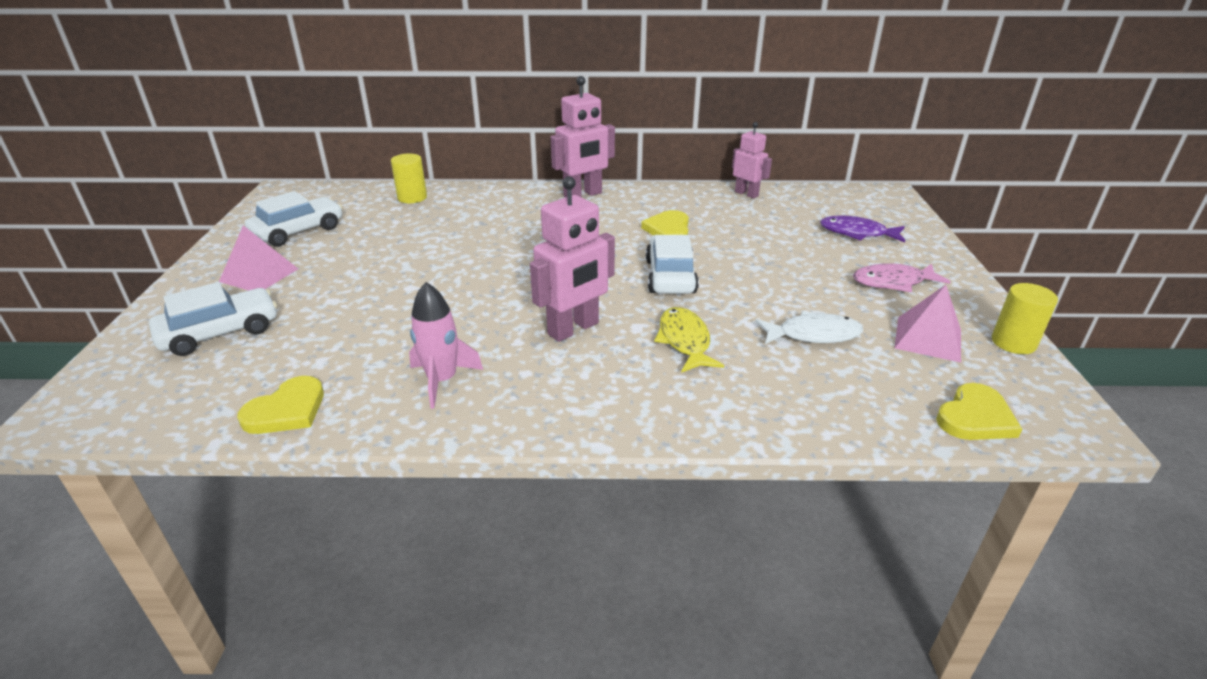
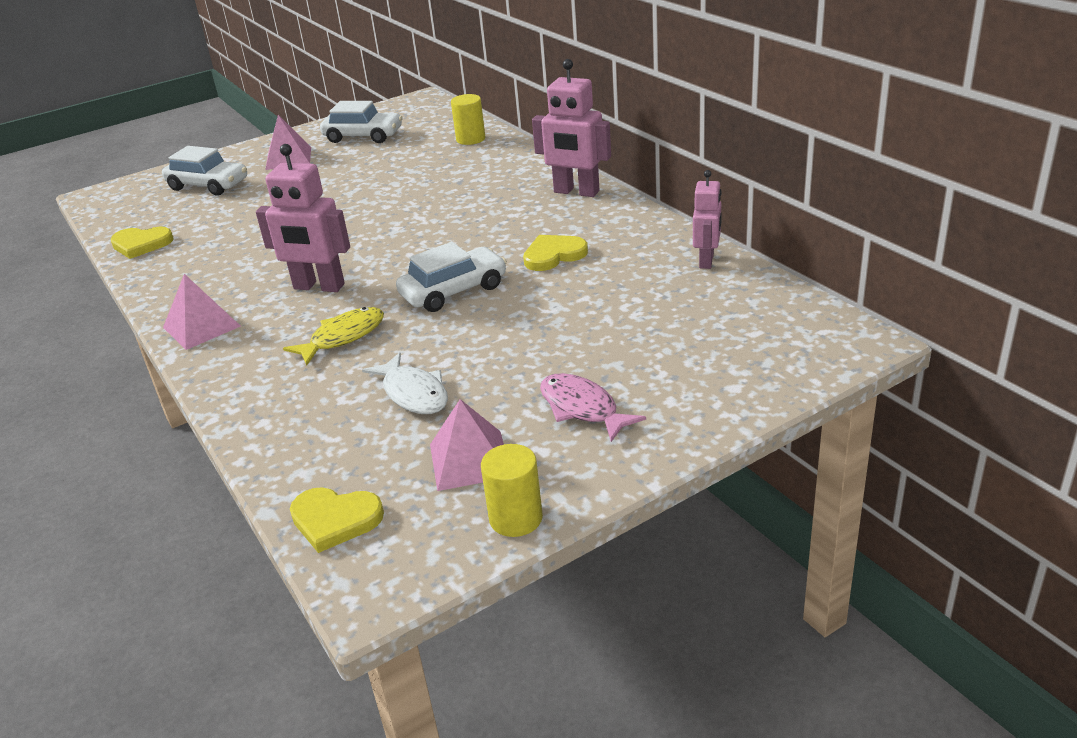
camera: 60 degrees right, 0 degrees up
(442, 380) = (208, 272): pink rocket -> none
(560, 411) = (201, 326): none -> pink pyramid
(857, 233) = (690, 354): purple fish -> none

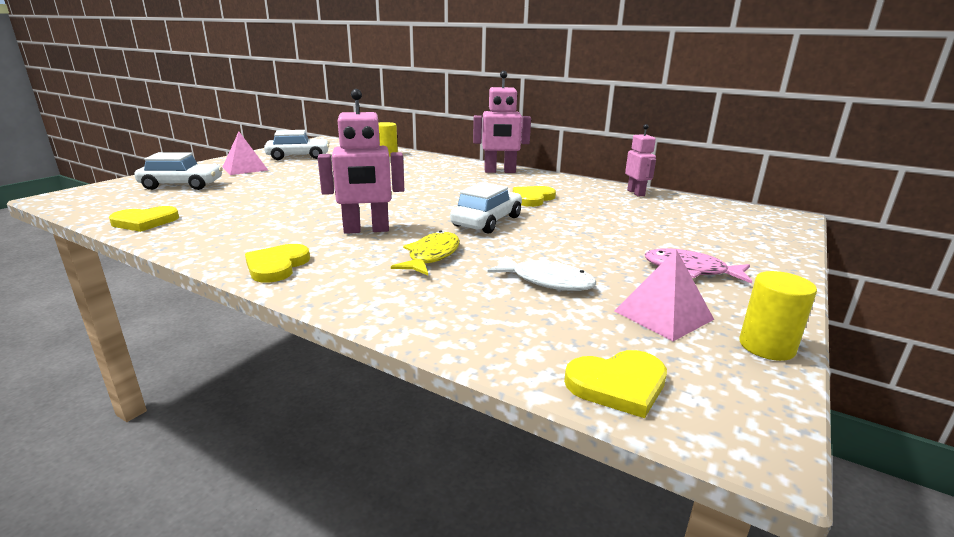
camera: 30 degrees left, 10 degrees down
(201, 326) = (277, 266): pink pyramid -> yellow heart

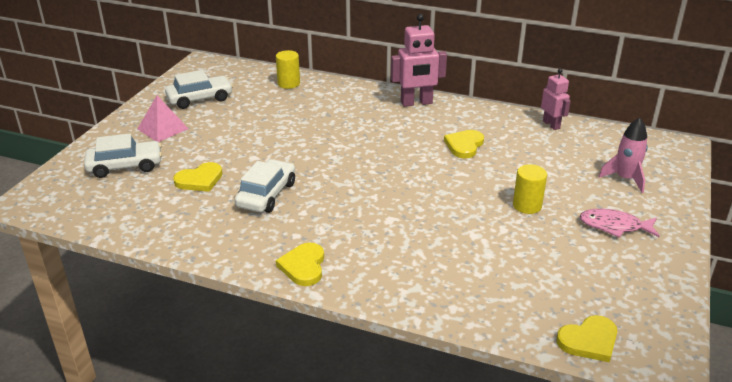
camera: 10 degrees left, 10 degrees up
(145, 222) = (144, 226): yellow heart -> yellow heart (199, 180)
(366, 230) = (345, 211): pink robot -> none
(432, 256) = (416, 237): yellow fish -> none
(487, 221) = (439, 185): white car -> white car (266, 195)
(547, 281) = (515, 253): white fish -> none
(663, 315) = (604, 276): pink pyramid -> none
(713, 234) = (625, 179): none -> pink rocket
(766, 346) = (672, 295): yellow cylinder -> yellow cylinder (527, 205)

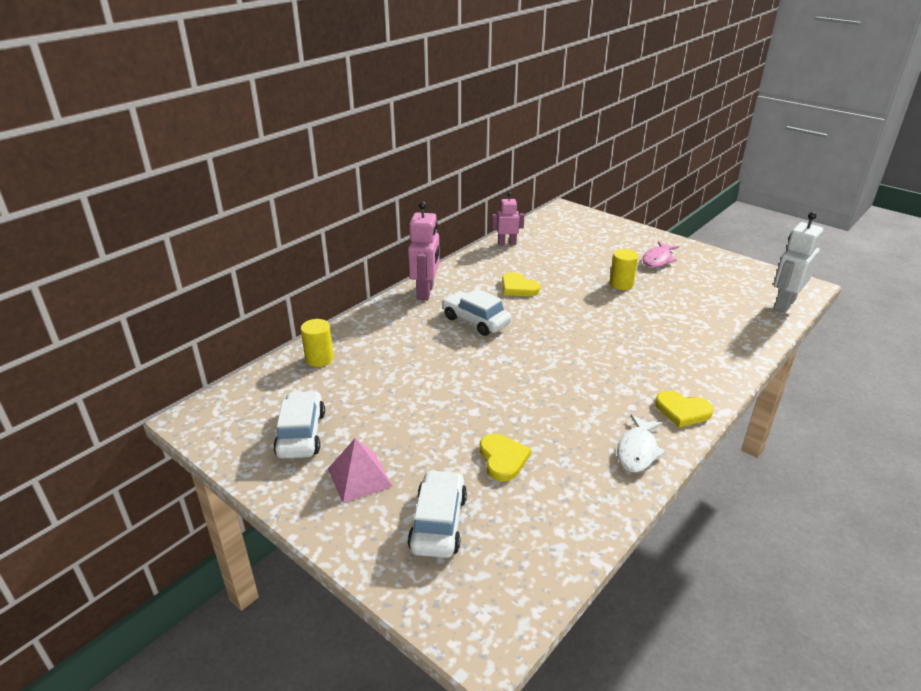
camera: 70 degrees left, 0 degrees up
(232, 244) = (638, 451): none -> white fish
(266, 195) = (554, 413): white car -> white car (476, 321)
(589, 341) = (784, 304): yellow heart -> white robot
(625, 179) = (599, 239): pink rocket -> none

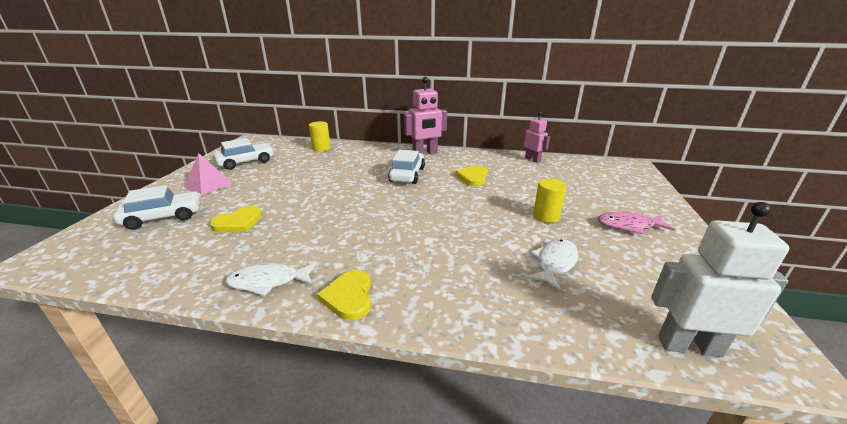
camera: 60 degrees right, 5 degrees down
(687, 309) = (555, 263): none -> white fish

